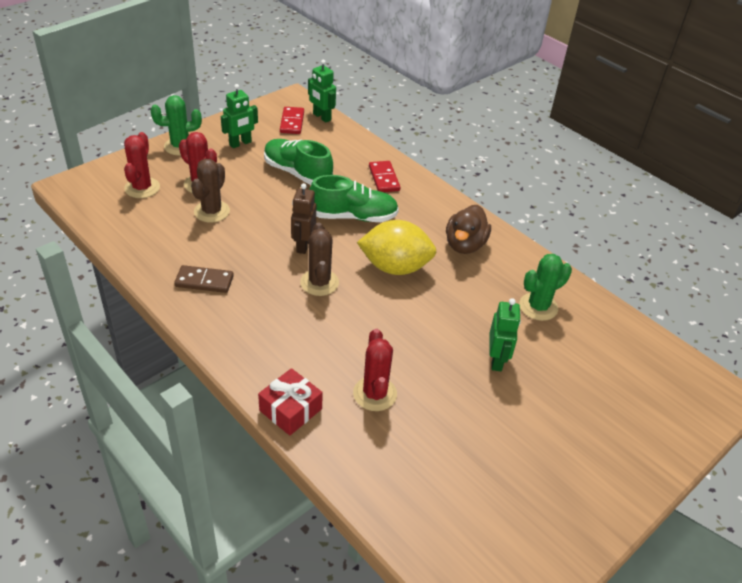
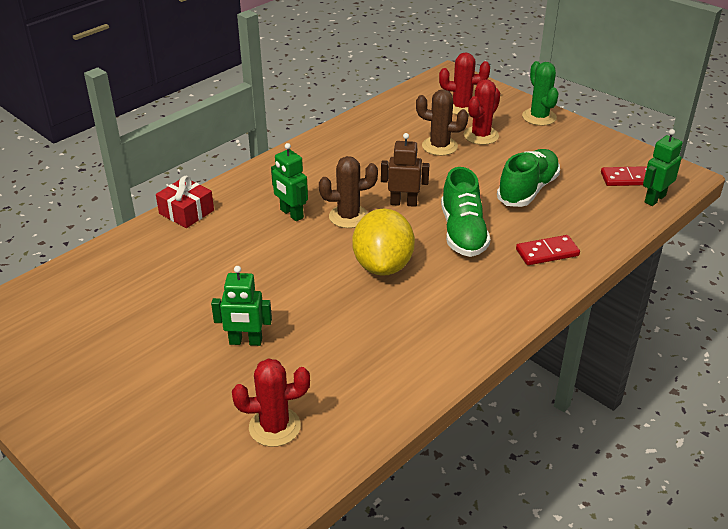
camera: 90 degrees right, 5 degrees down
(204, 281) = (338, 154): brown domino -> none
(240, 143) = (564, 150): green robot -> green robot (291, 214)
(375, 394) = (202, 257): red cactus -> red cactus (274, 427)
(465, 245) = (437, 320): brown duck -> none
(538, 307) = (335, 382): green cactus -> none

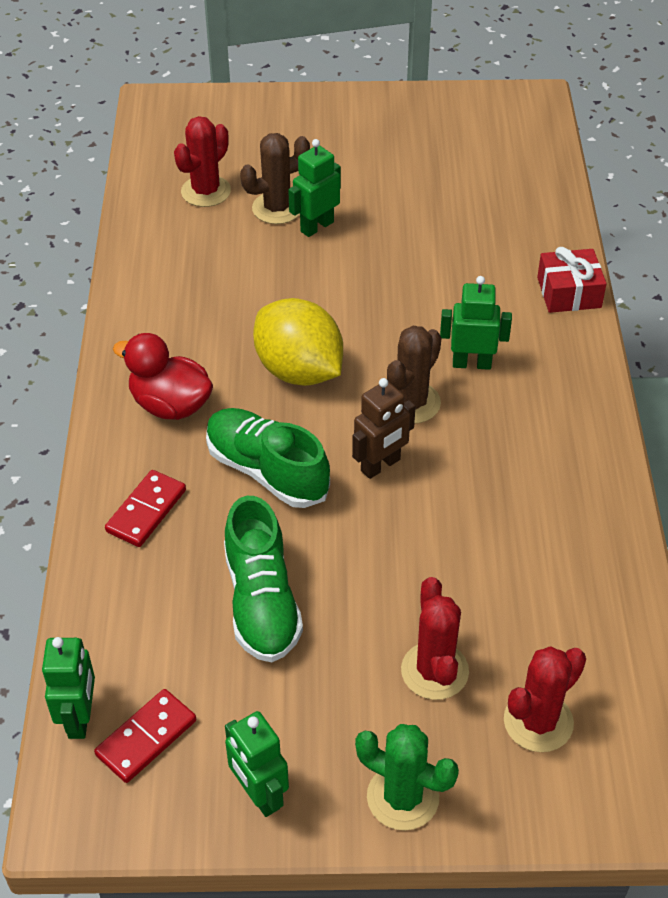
camera: 135 degrees right, 10 degrees up
(439, 146) = (460, 600): brown cactus -> brown cactus (277, 208)
(478, 293) = (170, 405): none -> red duck
(595, 143) = (259, 795): none -> green robot

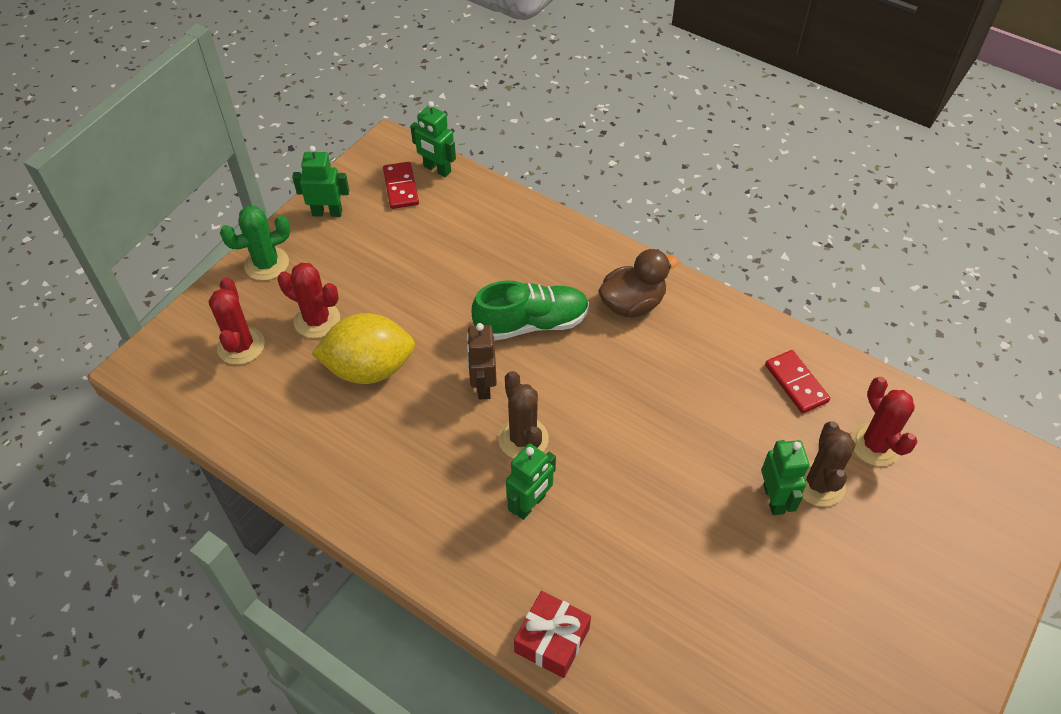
camera: 125 degrees right, 5 degrees up
(146, 511) = (550, 252): red domino -> red domino (796, 383)
(170, 405) = (632, 304): red duck -> brown duck
(262, 602) = (436, 270): green shoe -> none
(299, 371) = (609, 390): yellow lemon -> yellow lemon (369, 369)

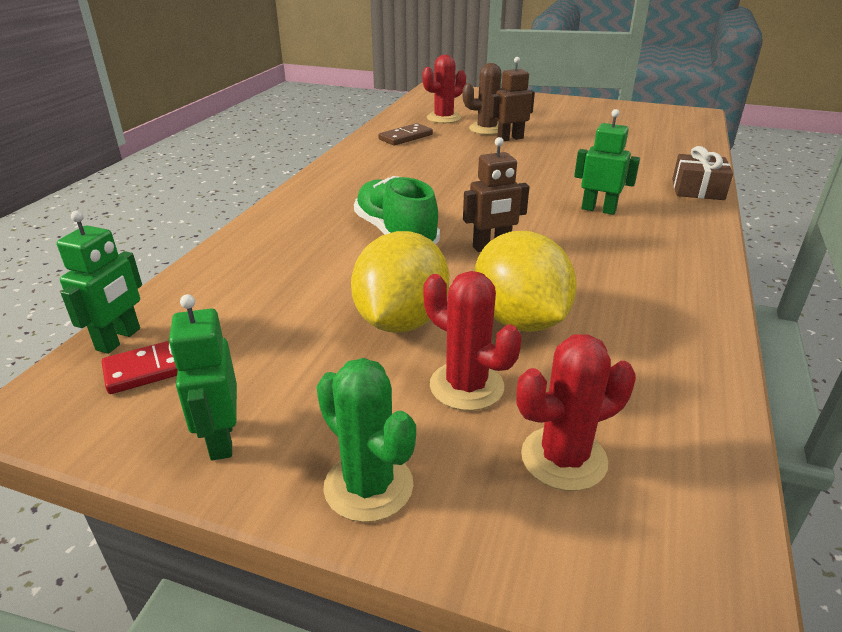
camera: 105 degrees left, 20 degrees down
(317, 320) = (466, 386): red cactus -> red cactus turned 60 degrees counterclockwise
(398, 302) = (401, 321): none -> yellow lemon
(523, 439) = (537, 220): brown cactus -> none
(552, 640) = (697, 189): red gift -> brown gift
(632, 304) = (348, 192): brown duck -> none
(774, 499) = (510, 138): green robot -> brown robot
(796, 383) = (405, 137): red domino -> brown domino

